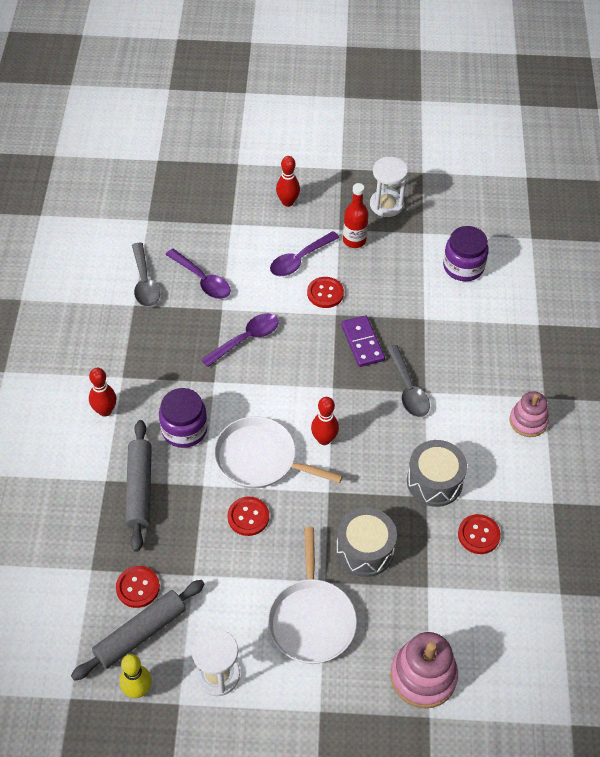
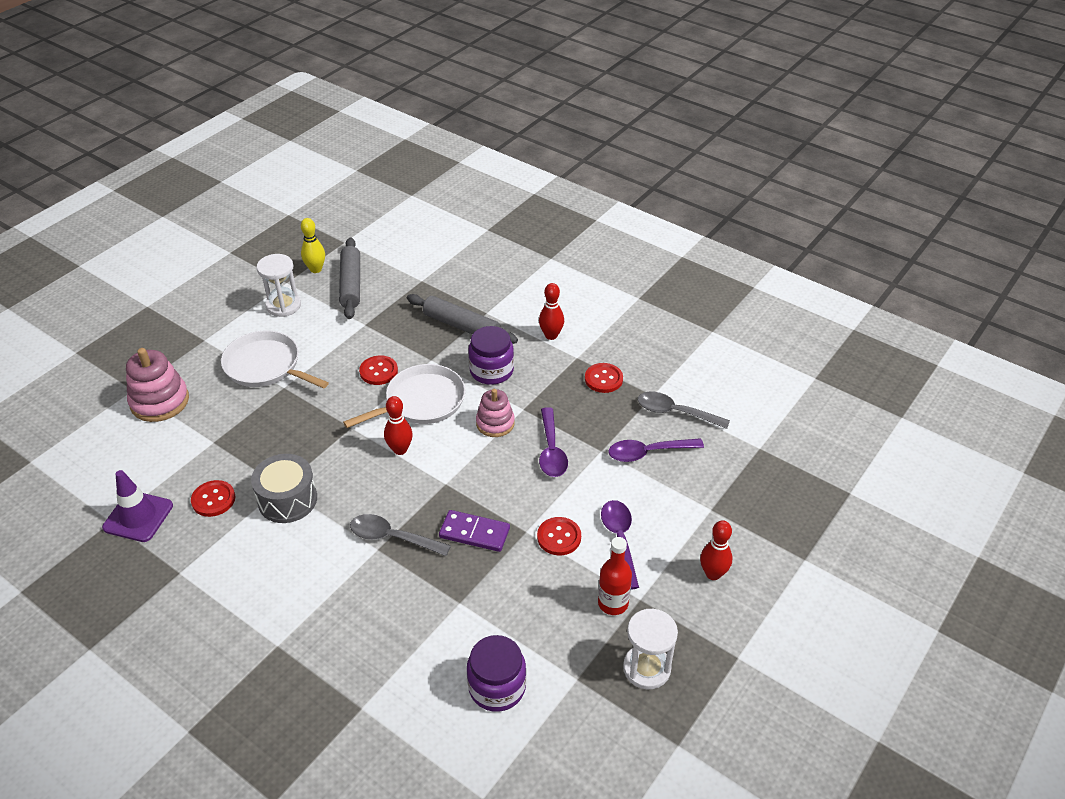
camera: 125 degrees right, 10 degrees down
(138, 587) = (384, 295): red button -> red button (603, 379)
(364, 550) = (281, 422): grey drum -> none
(528, 421) = (268, 611): pink stacking toy -> pink stacking toy (495, 423)
(539, 576) = (138, 517): none -> purple traffic cone

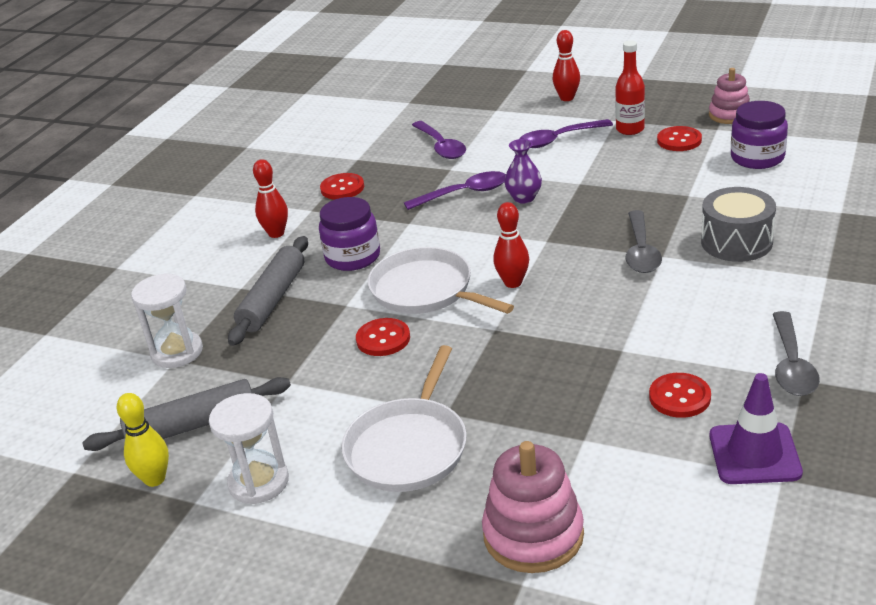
camera: 100 degrees left, 10 degrees down
(287, 499) = (639, 337): grey drum -> grey drum (736, 242)
(474, 533) = (601, 208): purple domino -> none
(495, 423) = (440, 234): pink stacking toy -> pink stacking toy (729, 115)
(521, 487) = (524, 198): none -> purple vase
(559, 537) = (575, 166): red button -> red button (679, 140)
(646, 668) = (681, 106): white hourglass -> white hourglass (177, 352)
(675, 412) = (378, 144): grey spoon -> grey spoon (791, 365)

